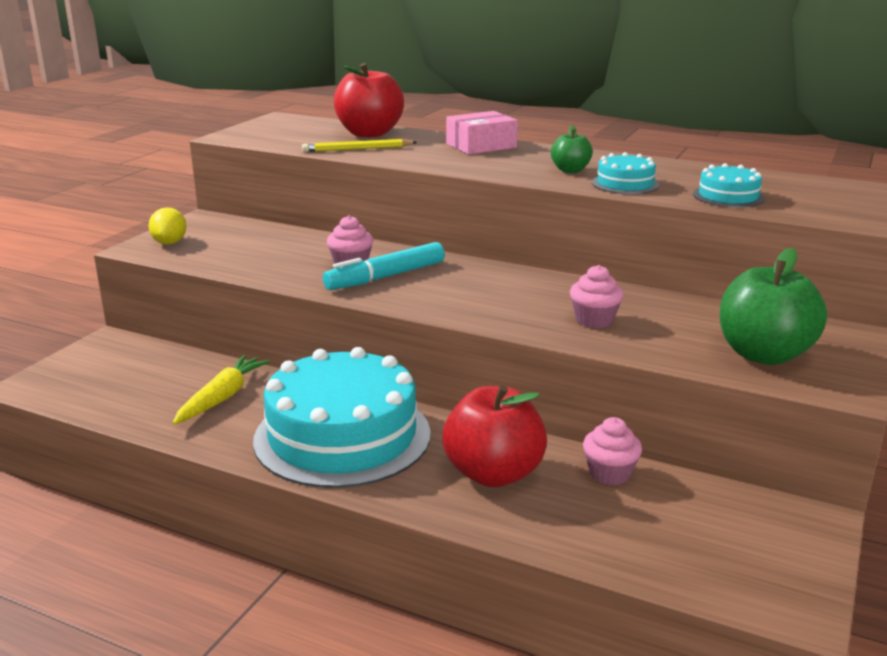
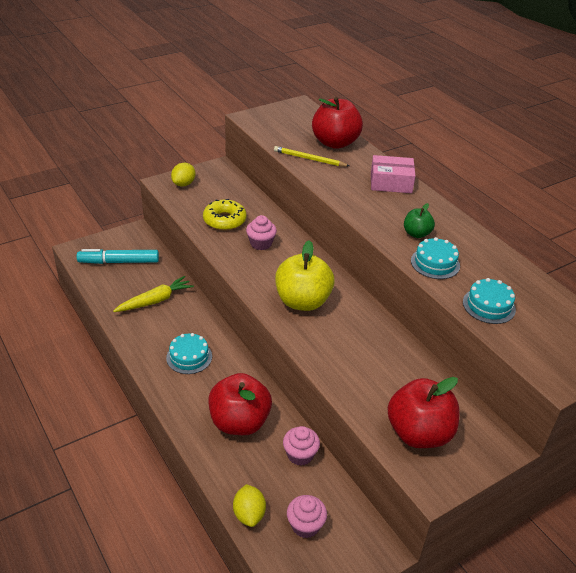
camera: 30 degrees right, 15 degrees up
(273, 258) = (224, 220): none -> yellow donut
(342, 436) = (189, 357): turquoise cake -> turquoise cake, size x0.43
(385, 277) = (269, 263): turquoise marker -> turquoise marker (119, 262)
(474, 295) = (302, 301): none -> yellow apple
(594, 320) = (349, 355): pink cupcake -> pink cupcake (305, 525)
(625, 560) = (249, 514): none -> yellow lemon
(763, 354) = (419, 433): green apple -> red apple

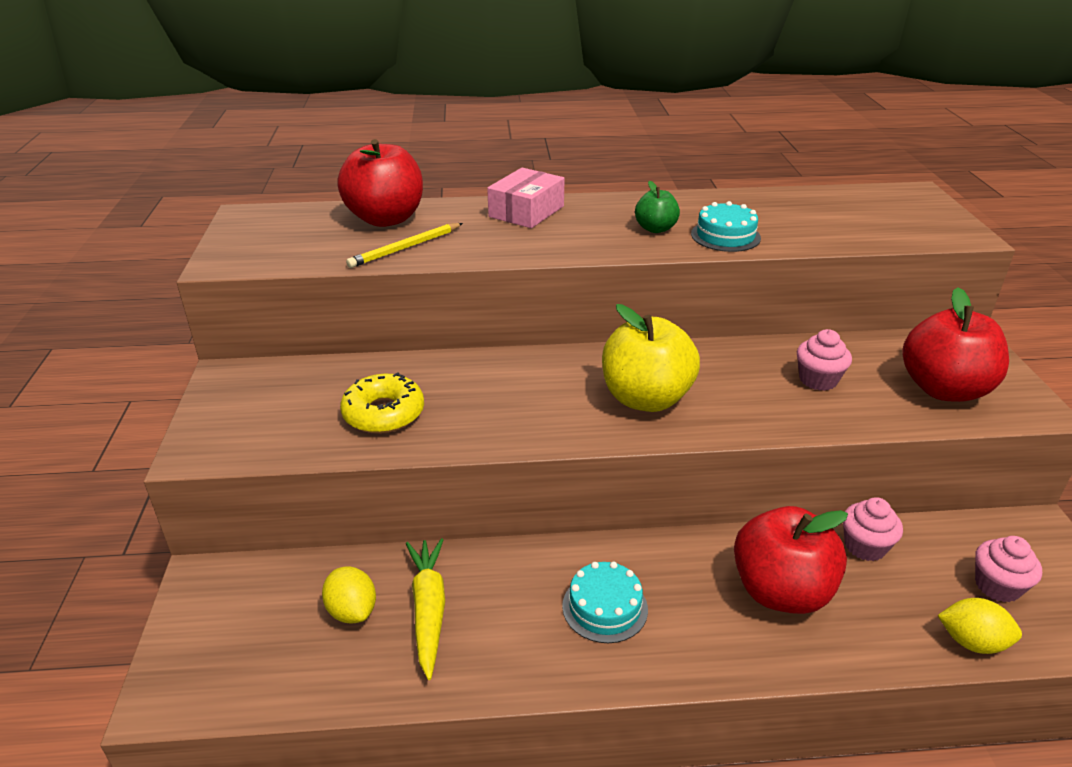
camera: 60 degrees left, 5 degrees down
(119, 262) = (270, 632): turquoise marker -> none
(184, 184) = (228, 428): yellow lemon -> yellow lemon (352, 611)
(261, 243) = (479, 395): pink cupcake -> pink cupcake (818, 380)
(489, 305) = (825, 231): turquoise cake -> none

